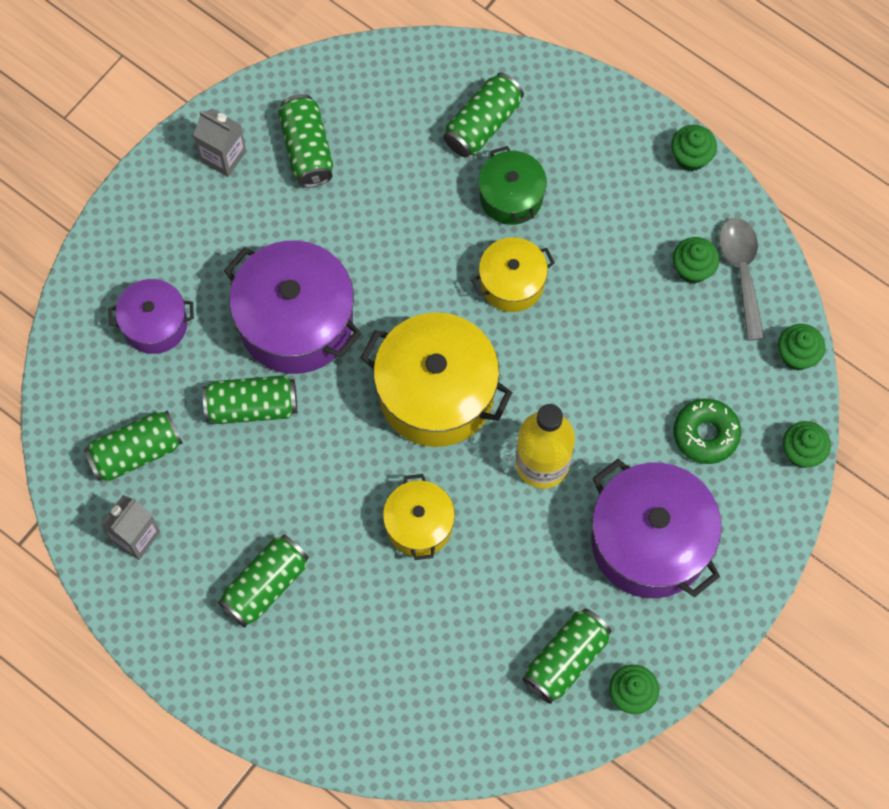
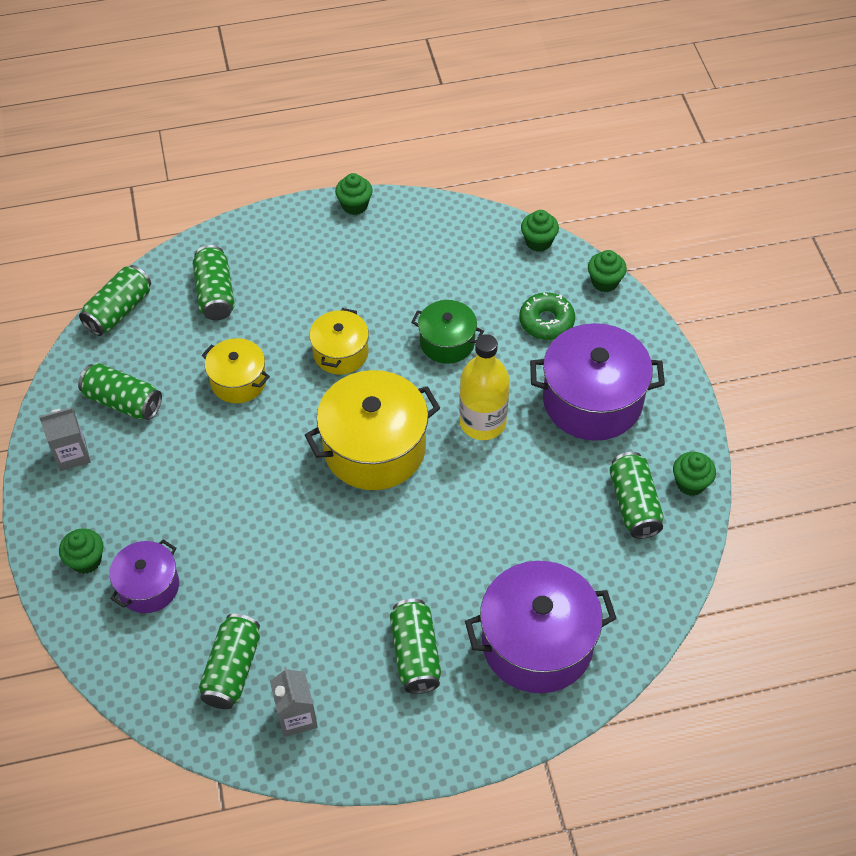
camera: 50 degrees left, 15 degrees down
(252, 406) = (273, 567): green can -> green can (119, 310)
(296, 321) = (239, 495): purple pot -> purple pot (537, 643)
(419, 525) = (459, 524): yellow pot -> yellow pot (238, 381)
(511, 196) = (281, 312): green pot -> green pot (447, 342)
(693, 269) = (429, 254): green cupcake -> green cupcake (86, 560)
(741, 272) = (456, 231): grey spoon -> none

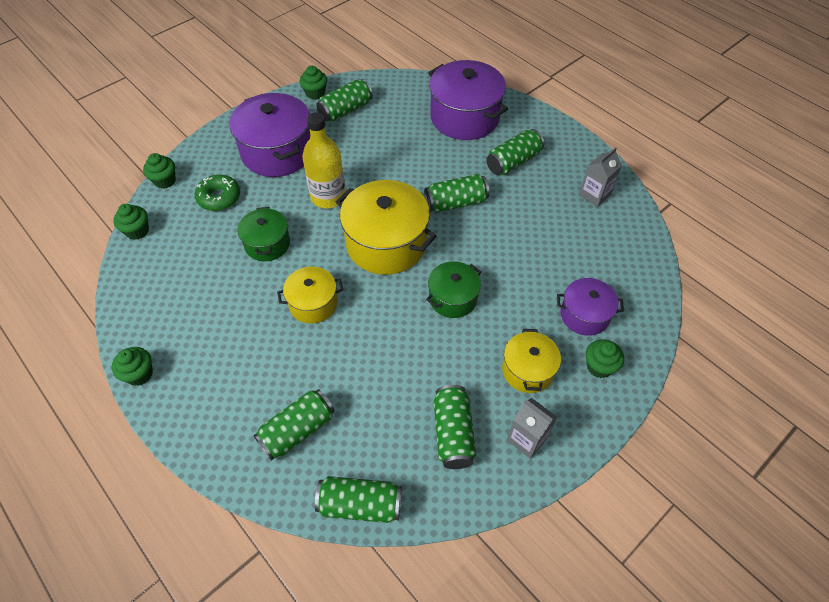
camera: 120 degrees left, 0 degrees up
(232, 669) = (596, 238): green can -> green can (456, 203)
(238, 381) = (380, 358): yellow pot -> yellow pot (527, 370)
(259, 474) = (453, 298): none -> green pot

